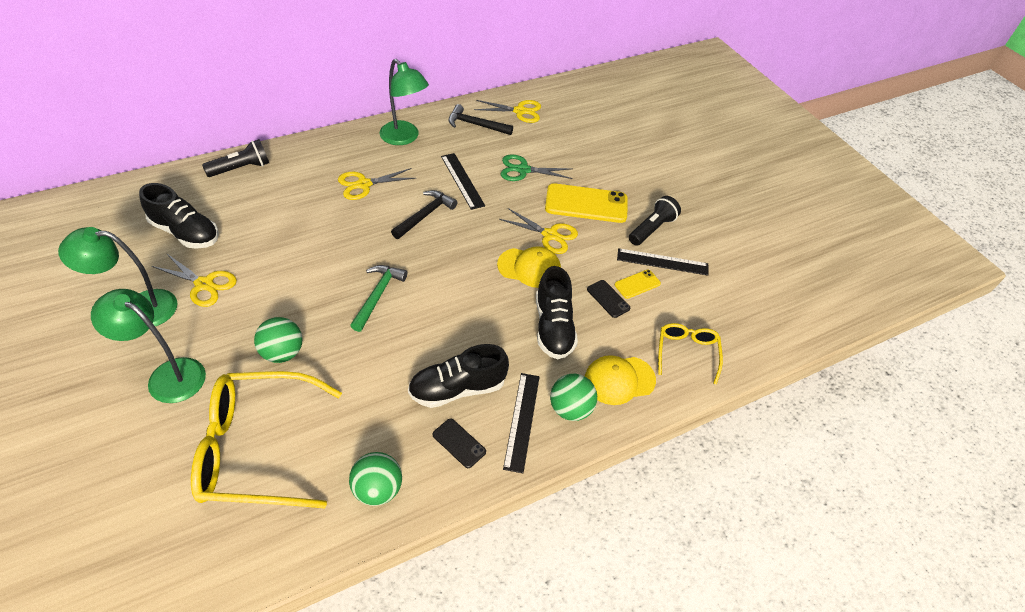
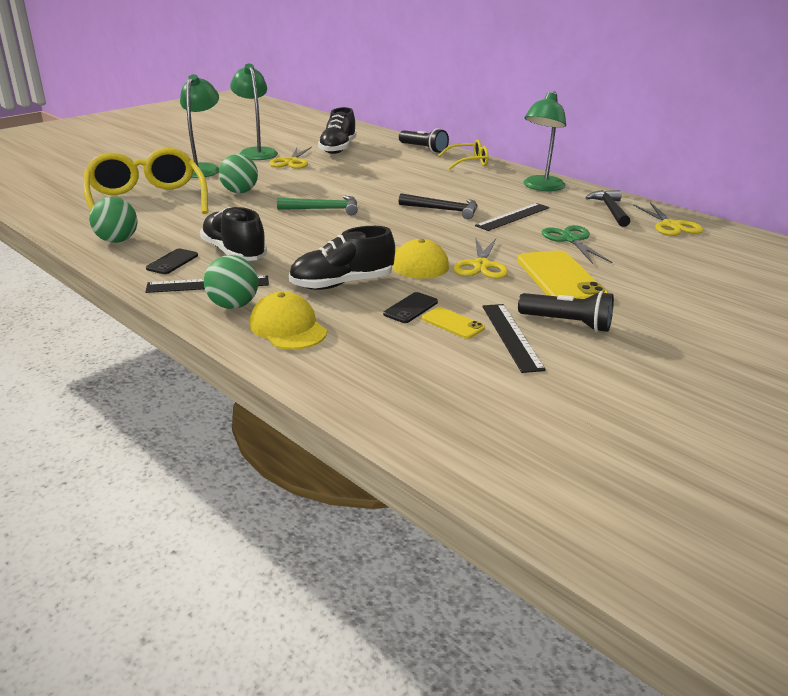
camera: 75 degrees right, 20 degrees down
(364, 184) = (455, 184): yellow scissors -> none
(686, 353) = (359, 368): yellow glasses -> yellow glasses (468, 162)

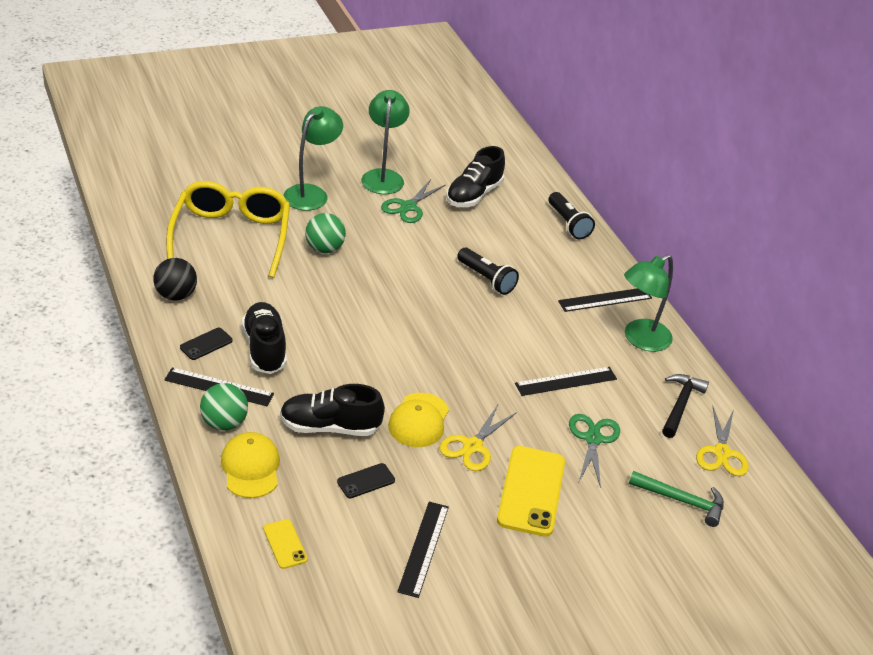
camera: 20 degrees right, 10 degrees up
(117, 240) = (176, 295): green ball -> black ball
(291, 162) = (408, 207): yellow scissors -> green scissors
(323, 209) = (386, 306): green hammer -> green hammer (681, 501)
(443, 210) = (503, 346): black hammer -> none
(453, 323) = (387, 513): yellow phone -> yellow phone (285, 544)
(468, 162) = (598, 266): yellow glasses -> none
(492, 175) = (605, 299): none -> black ruler
(567, 323) = (485, 551): black flashlight -> black flashlight (486, 279)

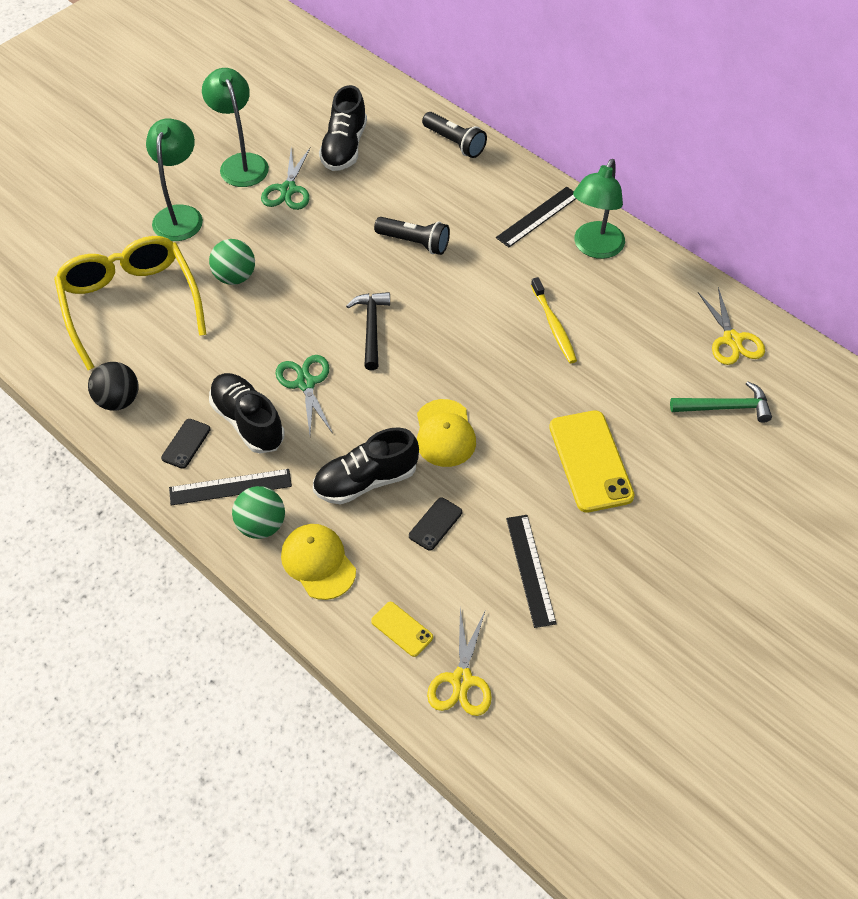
camera: 20 degrees left, 15 degrees up
(472, 446) = (510, 438): yellow scissors -> yellow scissors (461, 680)
(566, 381) = (554, 326): black ruler -> yellow toothbrush
(593, 439) = (613, 378): green scissors -> green scissors (306, 383)
(680, 405) = (669, 304): black hammer -> black hammer (371, 328)

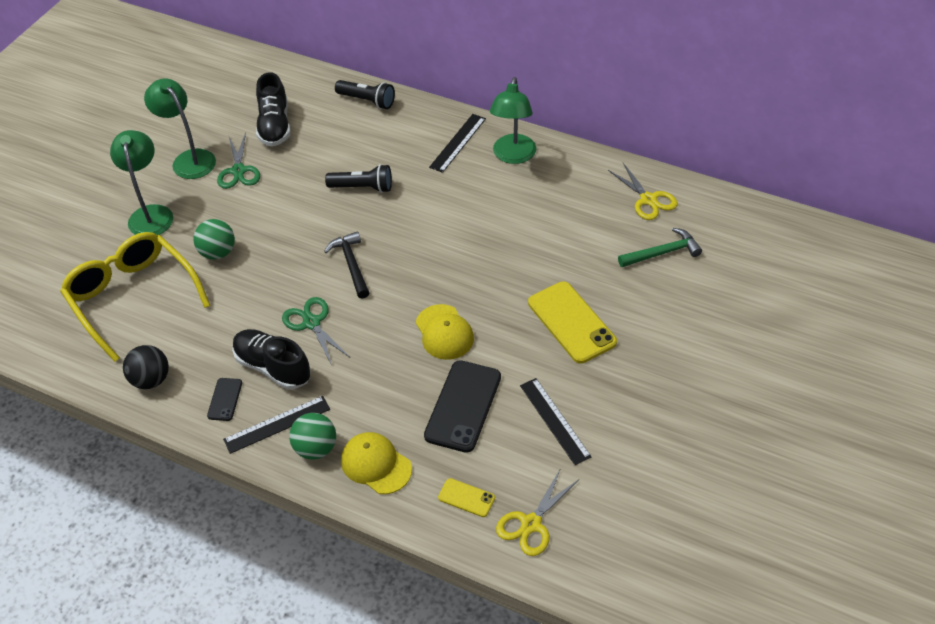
camera: 15 degrees left, 5 degrees down
(366, 481) = (392, 388): black shoe -> none
(435, 524) = (463, 406): black phone -> black phone, size x2.02
(461, 680) = (531, 524): yellow scissors -> yellow scissors turned 45 degrees clockwise
(554, 326) = (502, 225): yellow toothbrush -> none

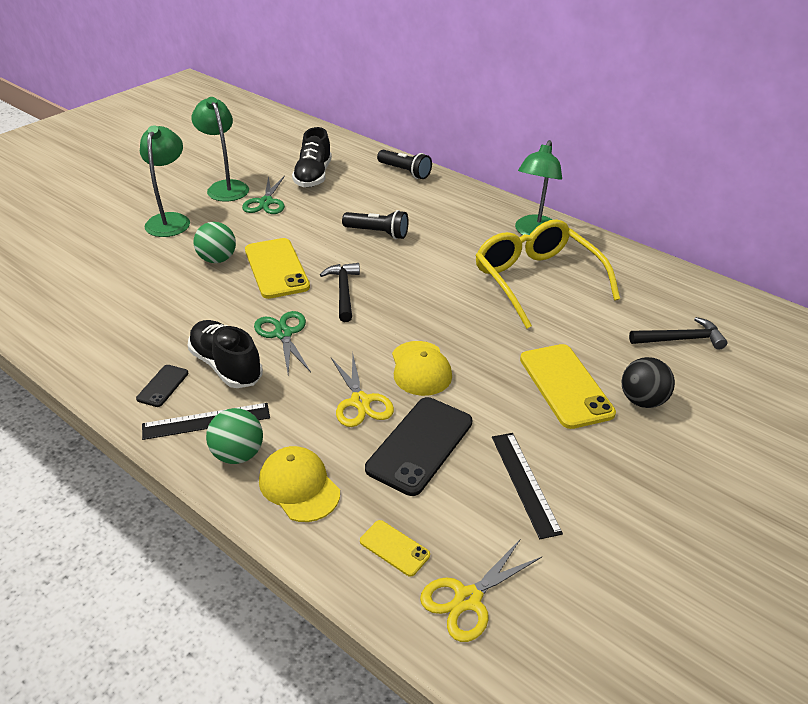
camera: 10 degrees right, 10 degrees down
(133, 297) = (118, 281): yellow glasses -> yellow glasses (536, 280)
(151, 380) = (98, 353): black ball -> black ball (642, 400)
(279, 251) = (276, 268): none -> yellow phone
(458, 143) = (481, 214): black ruler -> none
(648, 200) = (670, 290): yellow scissors -> yellow scissors (360, 402)
(662, 253) = (680, 339): green hammer -> black hammer

